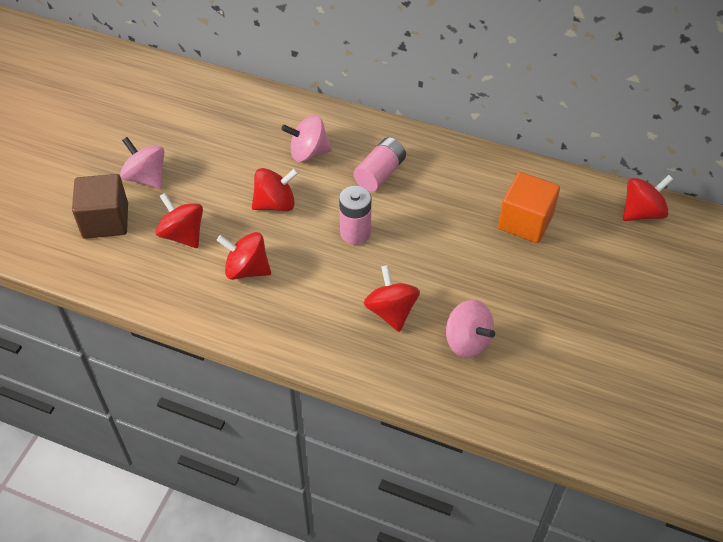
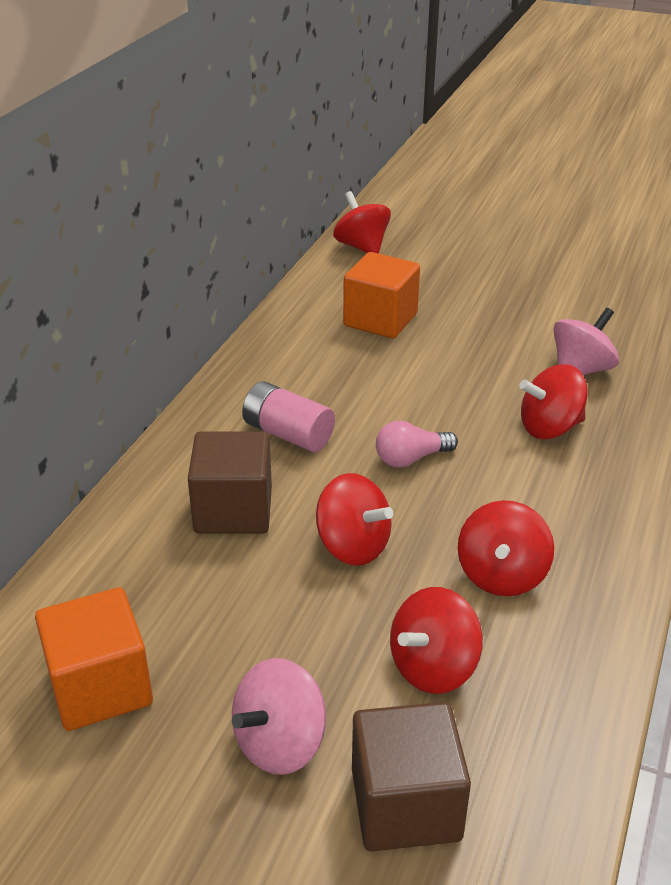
camera: 90 degrees left, 15 degrees down
(188, 116) = (100, 687): none -> orange cube
(275, 204) = (353, 546): red spinning top -> red spinning top turned 150 degrees clockwise
(308, 153) = (233, 510): pink spinning top -> brown cube
(355, 233) = (411, 459): pink battery -> pink light bulb

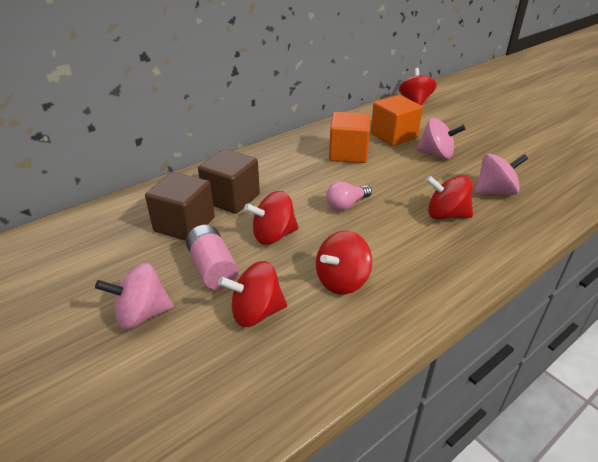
camera: 30 degrees right, 0 degrees up
(100, 687) = (94, 253): orange cube -> orange cube (348, 153)
(288, 434) = (292, 173): pink battery -> pink battery (213, 268)
(353, 546) = (273, 235): red spinning top -> red spinning top turned 90 degrees clockwise
(405, 804) = (170, 377): brown cube -> brown cube (184, 224)
(411, 459) = (346, 205): pink light bulb -> pink light bulb turned 45 degrees counterclockwise
(464, 334) = (436, 154): none -> pink spinning top

